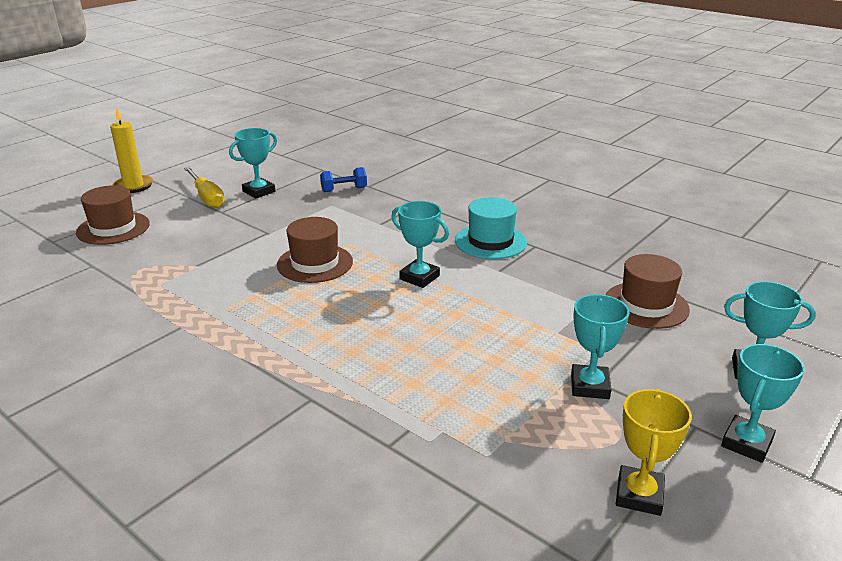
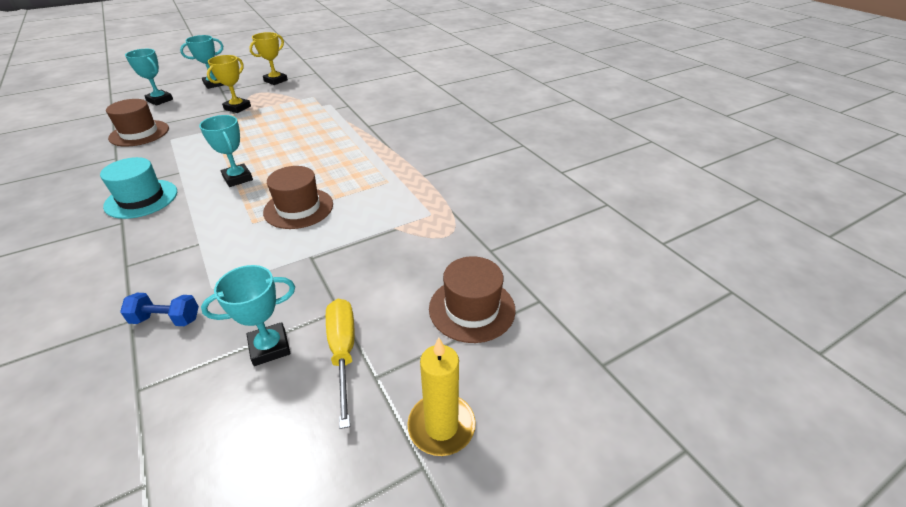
camera: 160 degrees left, 10 degrees up
(590, 386) = (237, 108): turquoise trophy -> yellow trophy

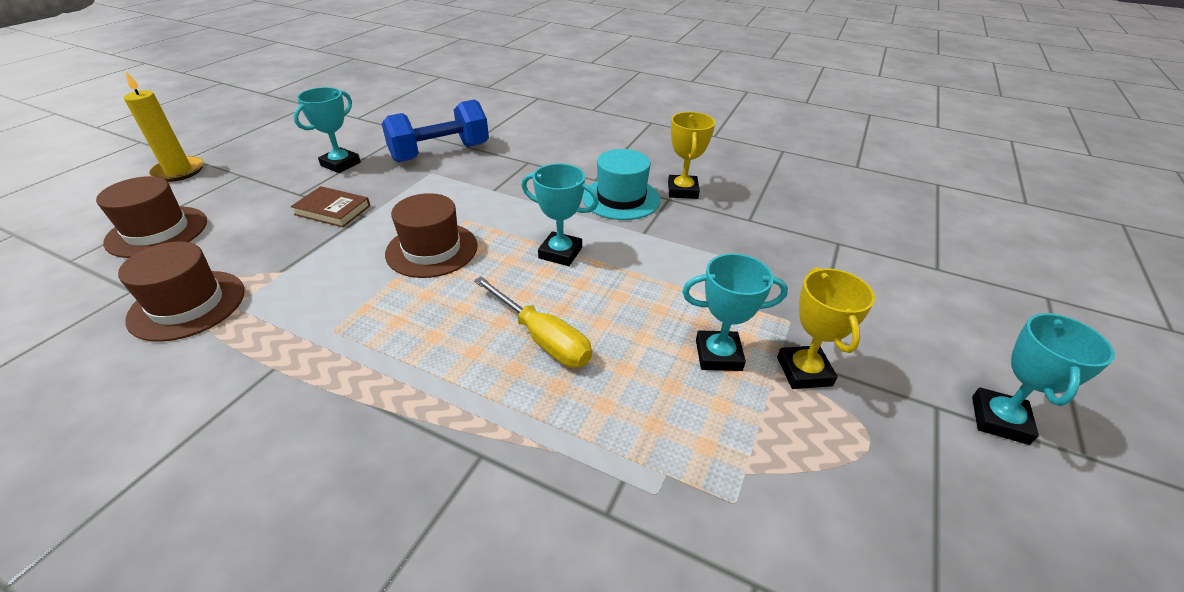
camera: 145 degrees right, 0 degrees up
(139, 133) = (810, 255): brown hat -> brown hat (187, 305)
(160, 100) = (951, 322): turquoise trophy -> turquoise trophy (718, 355)
(166, 319) = (440, 153): blue dumbbell -> blue dumbbell, size x1.90
(275, 81) = (933, 525): yellow trophy -> yellow trophy (682, 191)
(328, 274) = (332, 210): none -> brown book
(343, 352) = (277, 177): yellow screwdriver -> yellow screwdriver (542, 338)

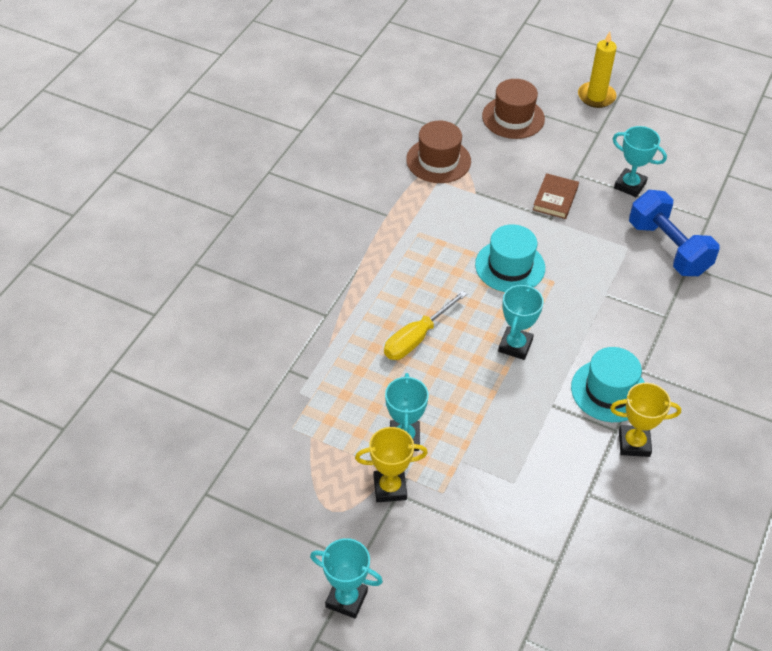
camera: 90 degrees right, 10 degrees up
(432, 250) = (510, 266): brown hat -> turquoise hat

